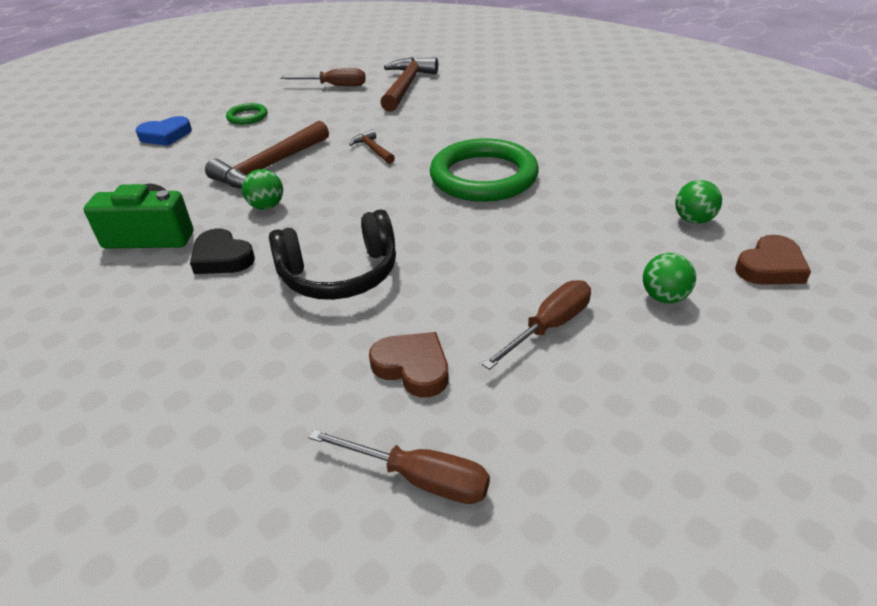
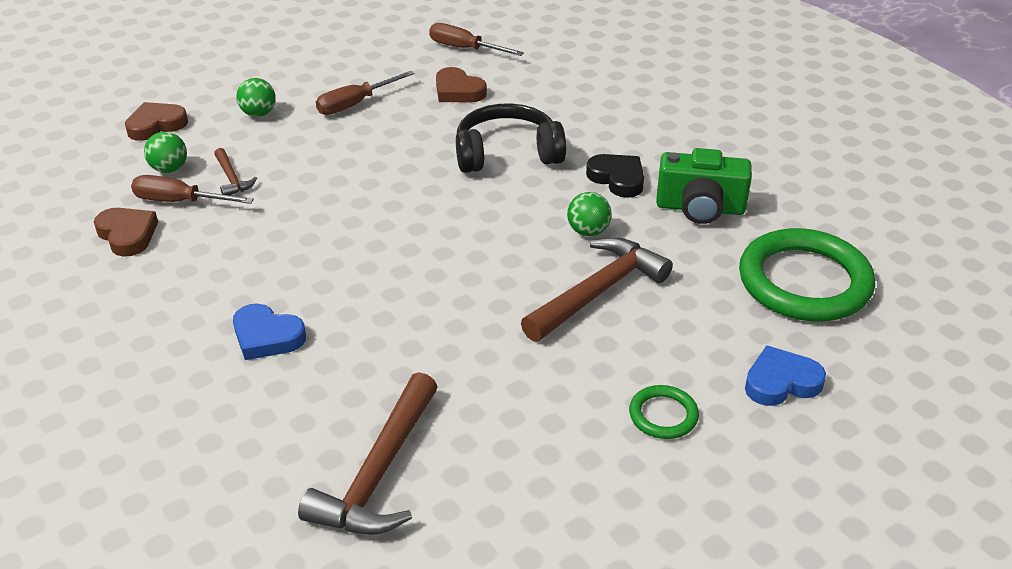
camera: 175 degrees left, 0 degrees up
(334, 86) = (516, 498): brown screwdriver -> brown screwdriver (180, 202)
(373, 149) = (461, 306): brown hammer -> brown hammer (231, 178)
(483, 176) = (337, 243): green ring -> green ring (804, 282)
(501, 123) = (267, 337): none -> blue heart
(663, 165) = (127, 235): none -> brown heart

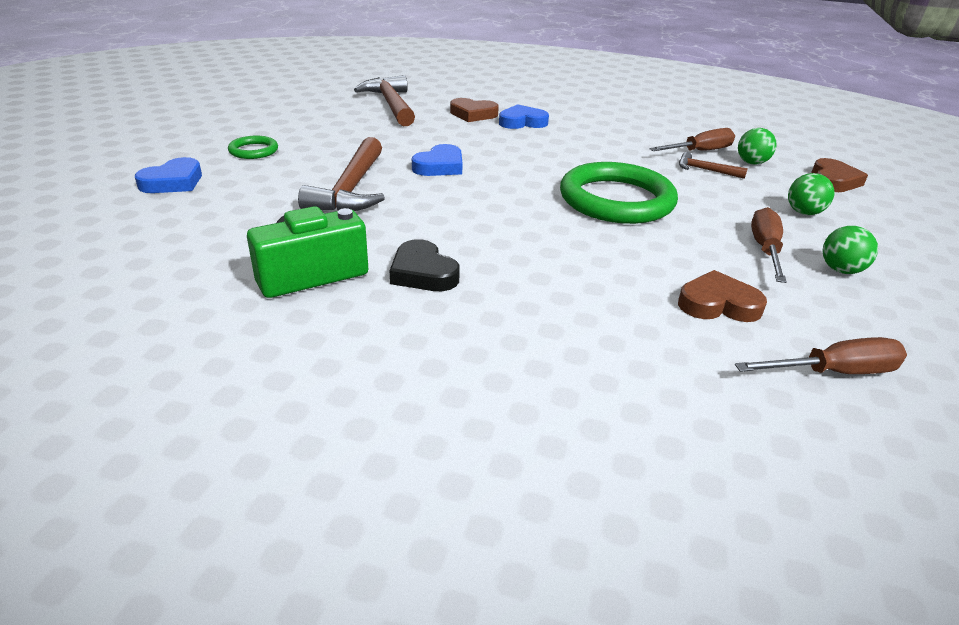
camera: 140 degrees right, 5 degrees down
(127, 235) = (683, 132): brown heart -> brown heart (473, 114)
(474, 291) = (440, 166): none -> blue heart
(507, 154) = (557, 257): black headphones -> none
(588, 231) = (401, 221): green ball -> green ball (841, 270)
(617, 179) = (423, 273): black heart -> black heart turned 45 degrees clockwise
(804, 282) = (167, 245): green ring -> green ring (616, 200)

